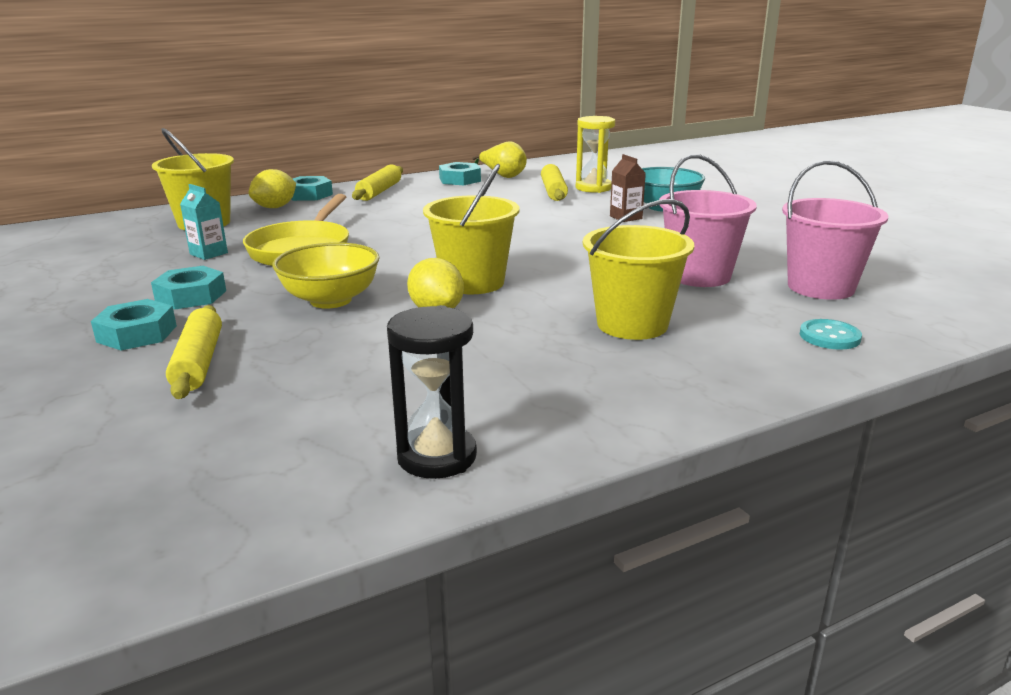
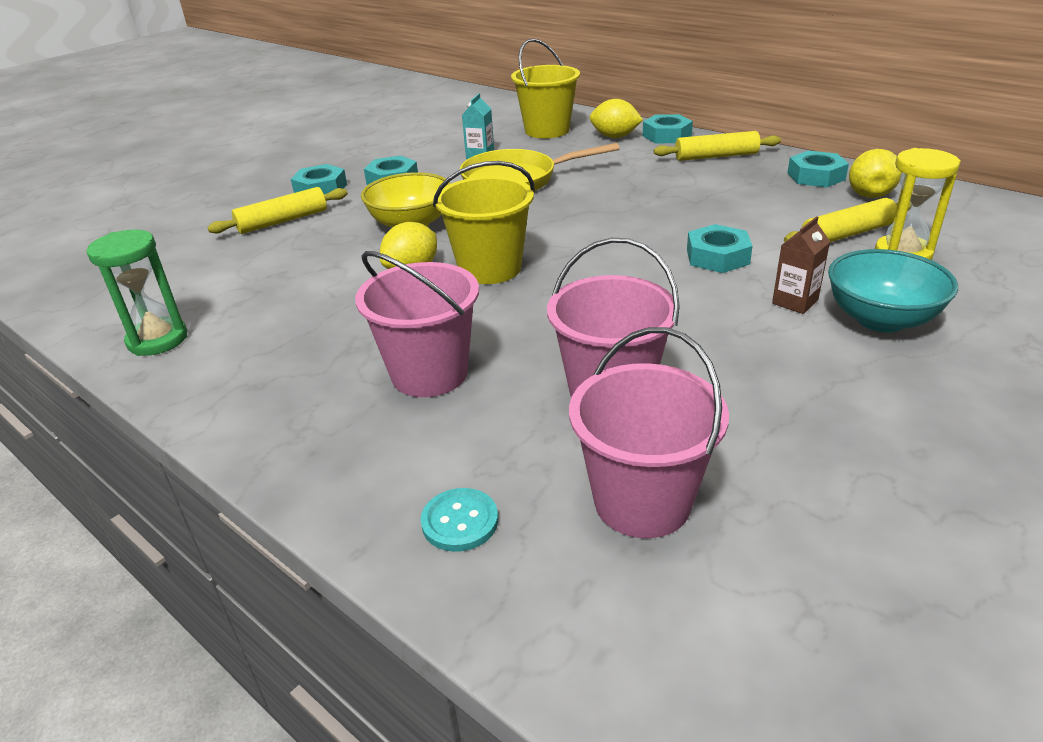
camera: 70 degrees right, 10 degrees up
(437, 456) = (158, 340): black hourglass -> green hourglass
(544, 221) = (717, 257): none -> turquoise nut
(632, 324) = (429, 373): yellow bucket -> pink bucket

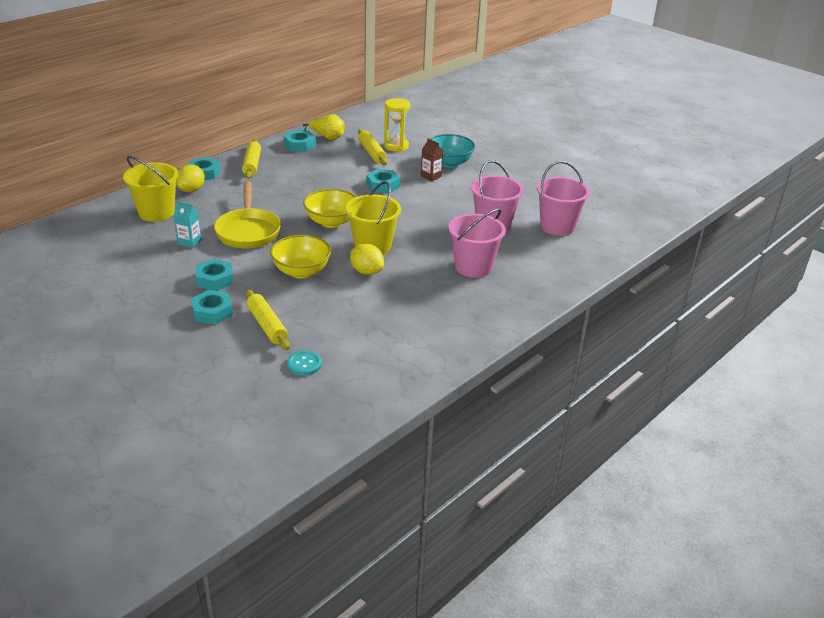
camera: 90 degrees left, 0 degrees up
(158, 340) = (424, 358): green hourglass -> none
(460, 521) = (569, 262): turquoise button -> turquoise button (304, 364)
(561, 228) = (331, 222): none -> yellow bowl

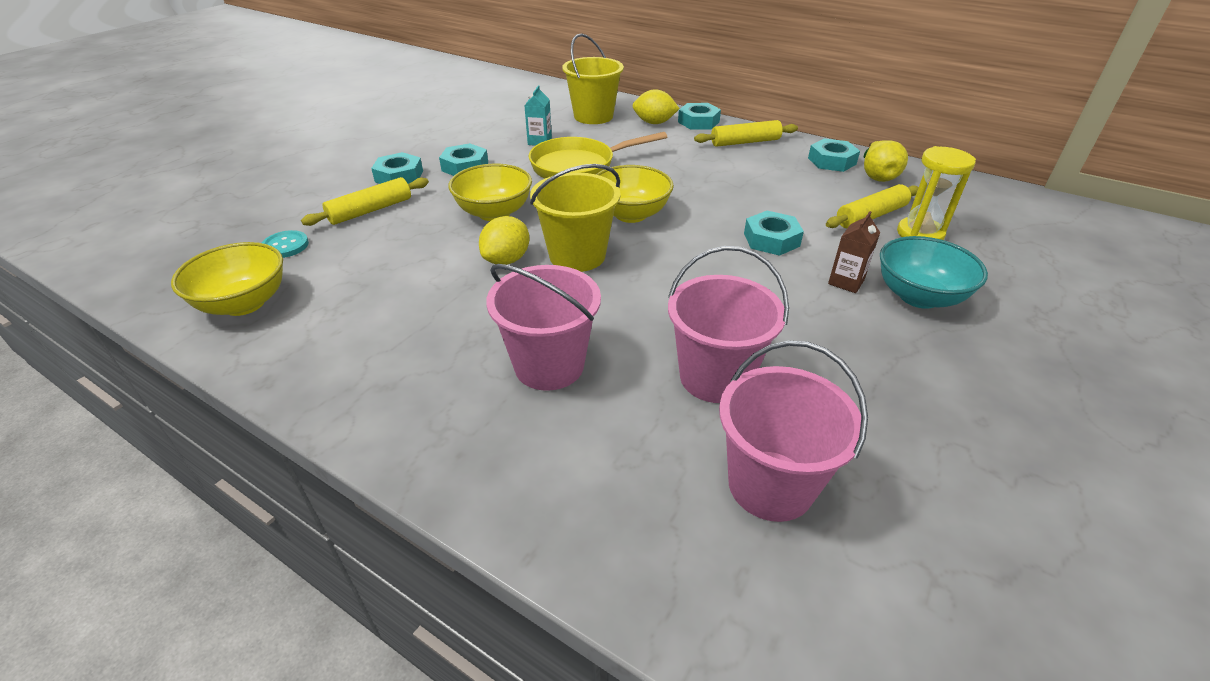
camera: 80 degrees right, 5 degrees up
(377, 376) = (244, 303): none -> yellow bowl

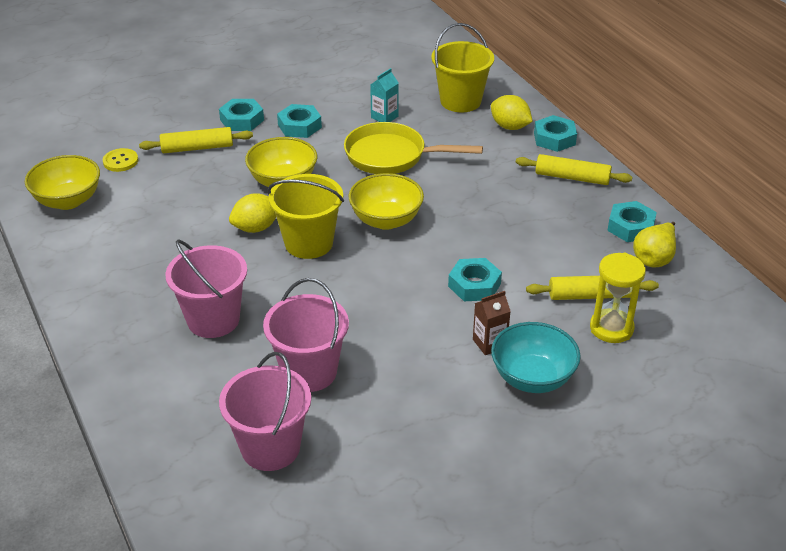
camera: 30 degrees right, 0 degrees up
(285, 246) = (120, 161): turquoise button -> yellow button

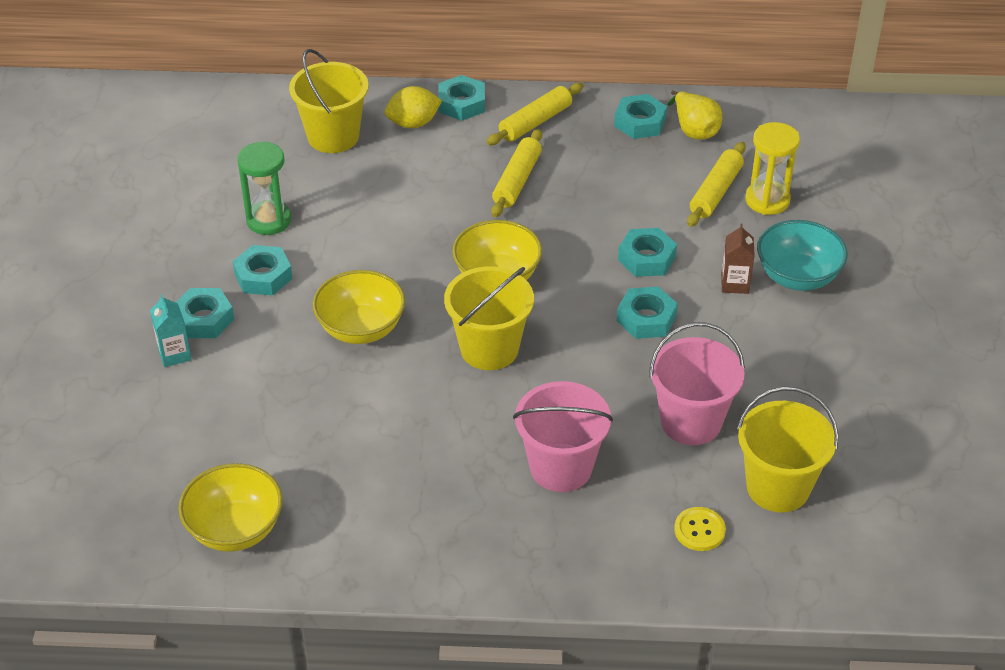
camera: 60 degrees left, 5 degrees up
(120, 161) = (192, 456): yellow button -> yellow button (699, 530)
(197, 148) = (227, 377): yellow rolling pin -> yellow rolling pin (517, 181)
(256, 228) = (429, 380): yellow lemon -> none
(270, 448) = (778, 487): pink bucket -> yellow bucket
(353, 108) = (269, 220): none -> green hourglass
(384, 117) = (309, 204): turquoise carton -> turquoise carton (174, 354)
(391, 156) = (388, 228): yellow pan -> none
(405, 308) = (646, 318): none -> turquoise nut

